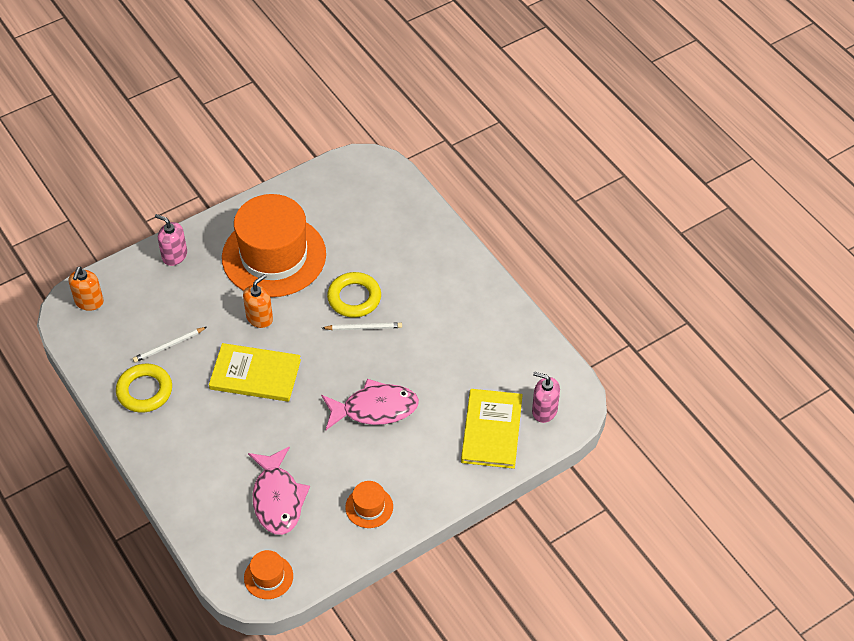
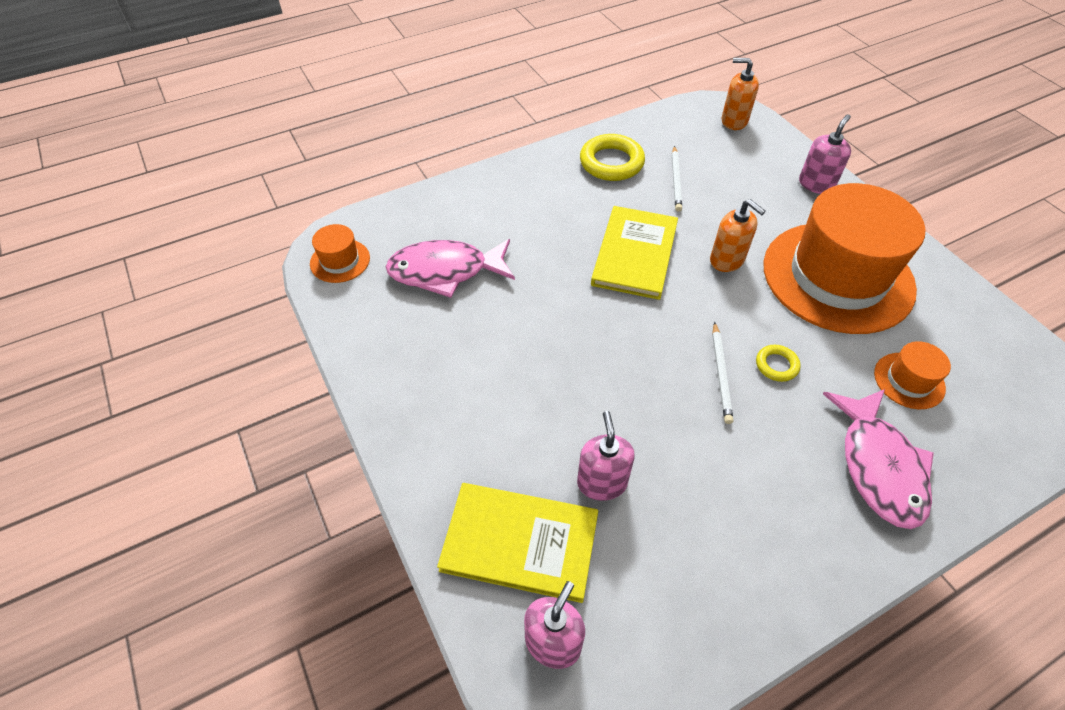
camera: 95 degrees right, 0 degrees up
(169, 346) = (676, 180): white pencil -> white pencil turned 150 degrees counterclockwise
(354, 298) = (776, 365): yellow ring -> yellow ring, size x0.52
(369, 507) = (411, 364): orange hat -> orange hat (909, 380)
(375, 409) = (573, 380): pink fish -> pink fish (878, 466)
(449, 391) = (602, 482): none -> pink soap dispenser

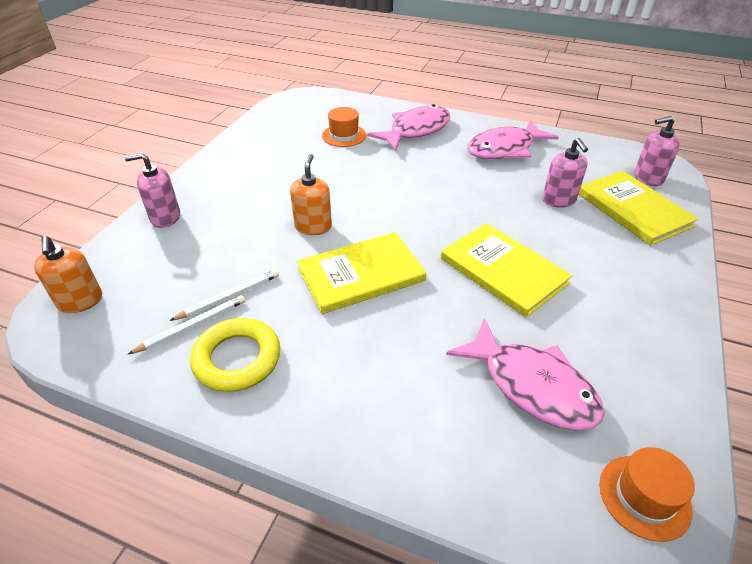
camera: 130 degrees left, 10 degrees down
(552, 341) = (503, 271): none -> yellow book
(602, 482) = (559, 200): pink soap dispenser -> pink soap dispenser turned 60 degrees counterclockwise
(721, 374) = (425, 191): white pencil -> white pencil (192, 326)
(755, 532) = (504, 149): none -> pink fish
(776, 365) = (390, 175): yellow ring -> none
(837, 276) = (278, 178): orange hat -> none

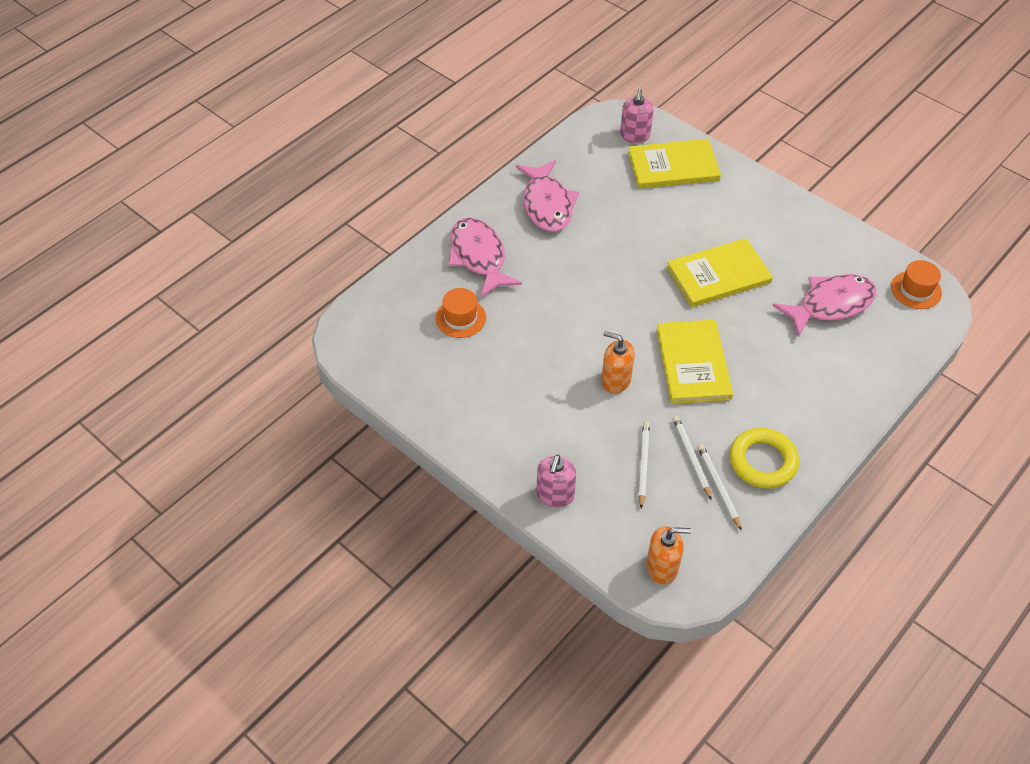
camera: 70 degrees left, 10 degrees up
(212, 264) = (643, 464): none -> white pencil
(559, 200) = (643, 204): pink soap dispenser -> none

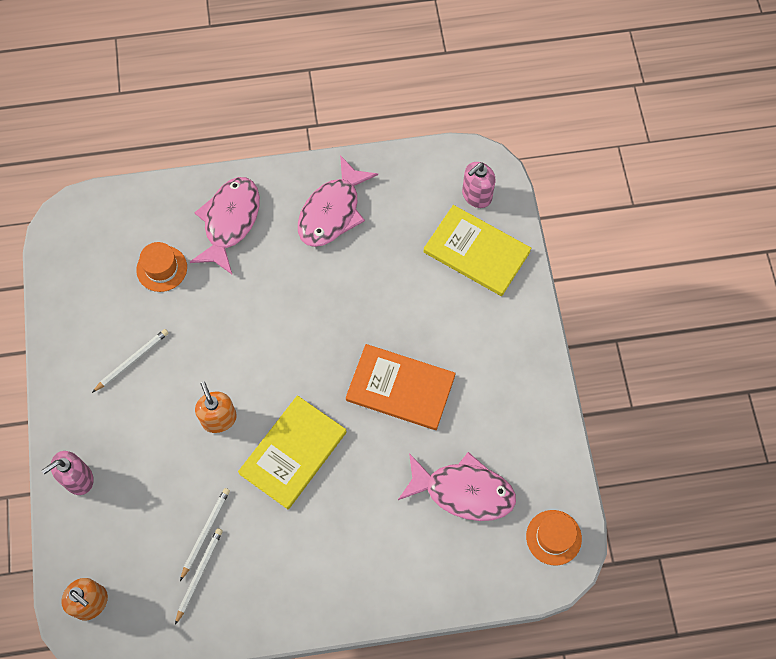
camera: 40 degrees right, 15 degrees up
(643, 464) = (165, 507): white pencil -> white pencil (132, 360)
(718, 275) = (400, 388): yellow book -> orange book
(762, 461) = (254, 582): yellow ring -> none

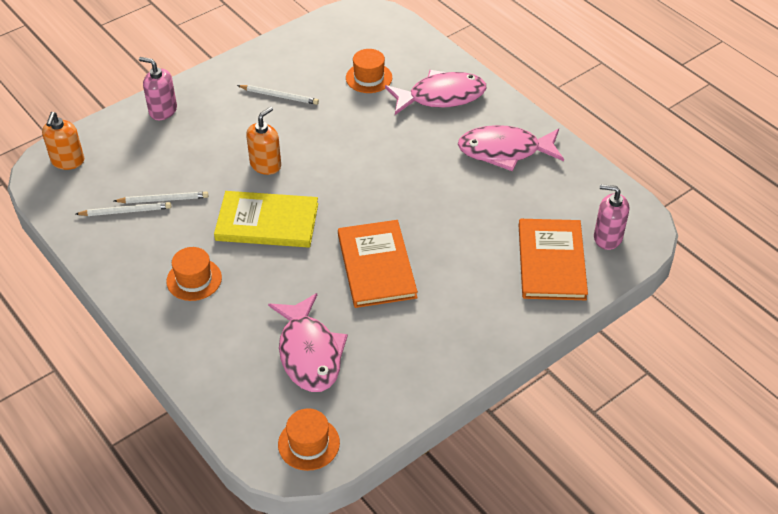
camera: 60 degrees right, 20 degrees down
(324, 549) = (194, 279): none -> orange hat
(476, 252) = (551, 261): yellow book -> orange book

